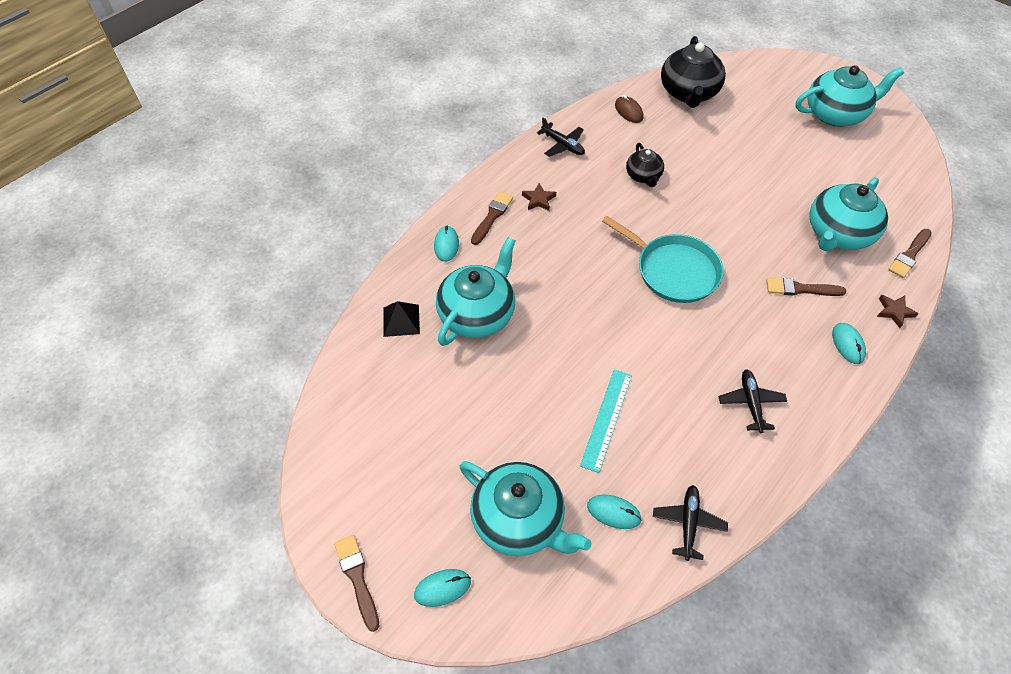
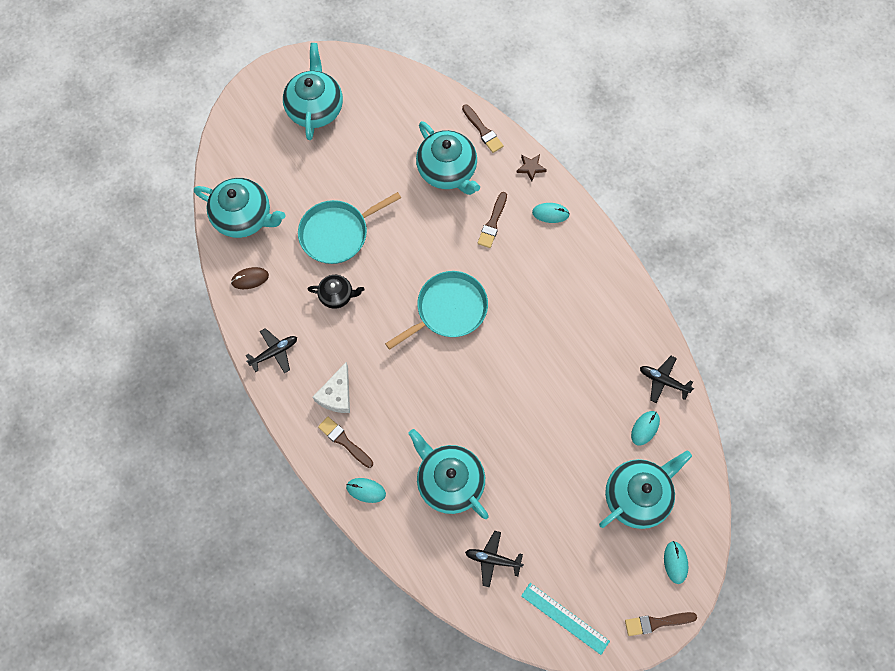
camera: 75 degrees left, 15 degrees up
(401, 320) = (438, 547): black pyramid -> none
(538, 200) = (336, 394): brown star -> white cheese
(606, 419) = (571, 409): turquoise ruler -> turquoise ruler (565, 618)
(688, 93) = (244, 217): black teapot -> turquoise teapot
(710, 161) = (337, 233): none -> turquoise pan
(751, 403) = (582, 302): black plane -> black plane (492, 559)

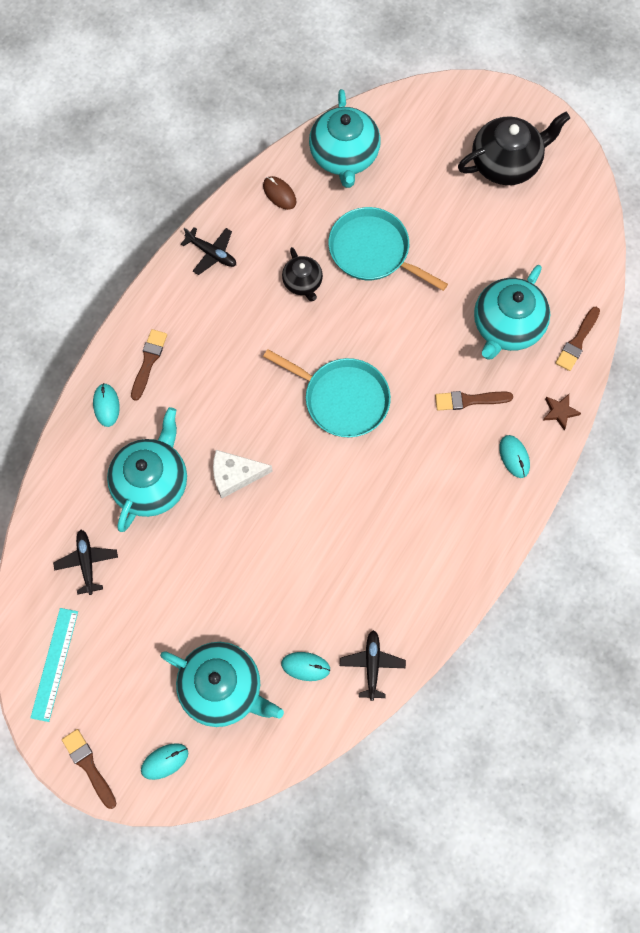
camera: 65 degrees right, 0 degrees up
(315, 108) = (506, 163): turquoise teapot -> black teapot
(336, 394) = (194, 332): white cheese -> white cheese (235, 475)

